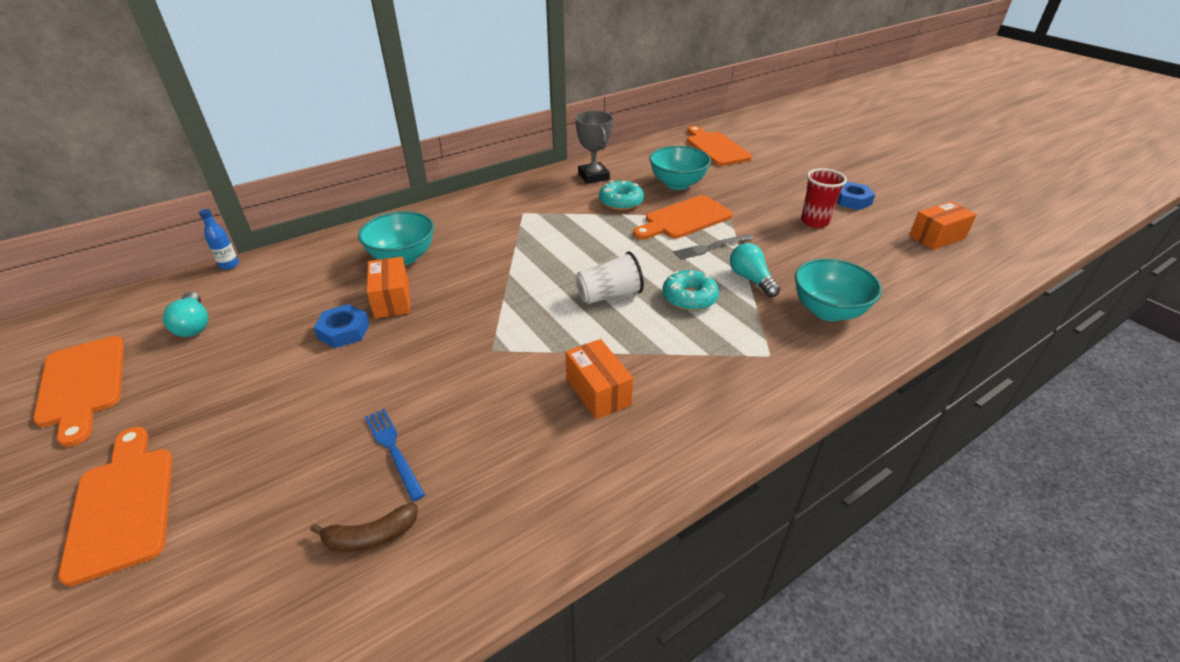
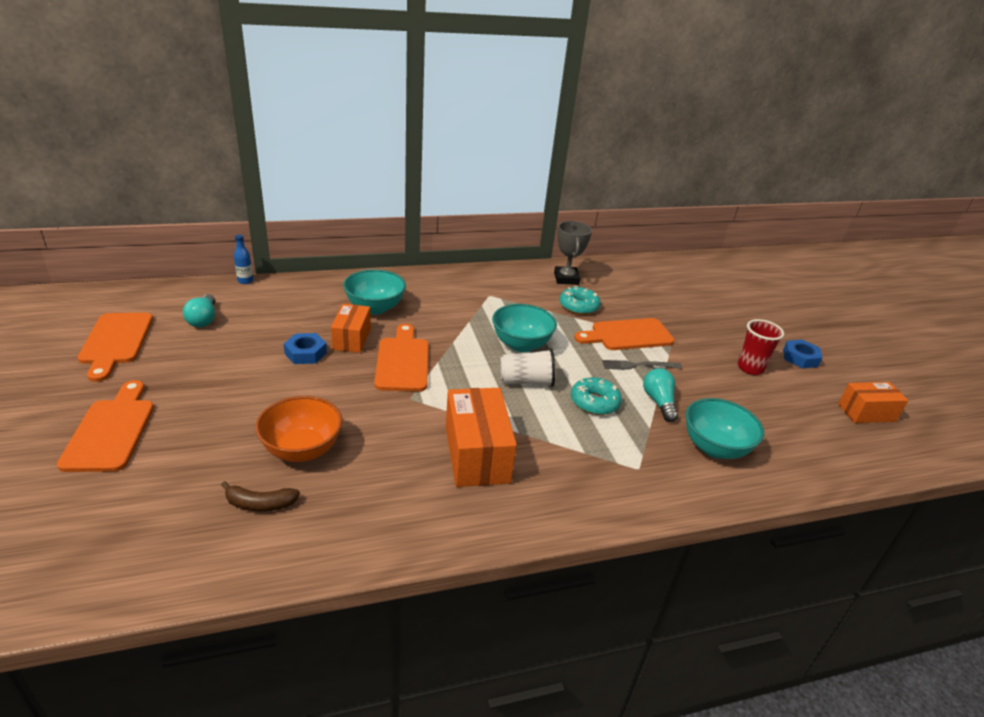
camera: 15 degrees right, 5 degrees down
(393, 450) = (302, 450): blue fork -> orange bowl
(598, 391) = (476, 454): orange box -> orange box, size x1.57
(677, 184) = (639, 303): turquoise bowl -> turquoise bowl (521, 344)
(715, 148) = (694, 278): orange cutting board -> orange cutting board (402, 361)

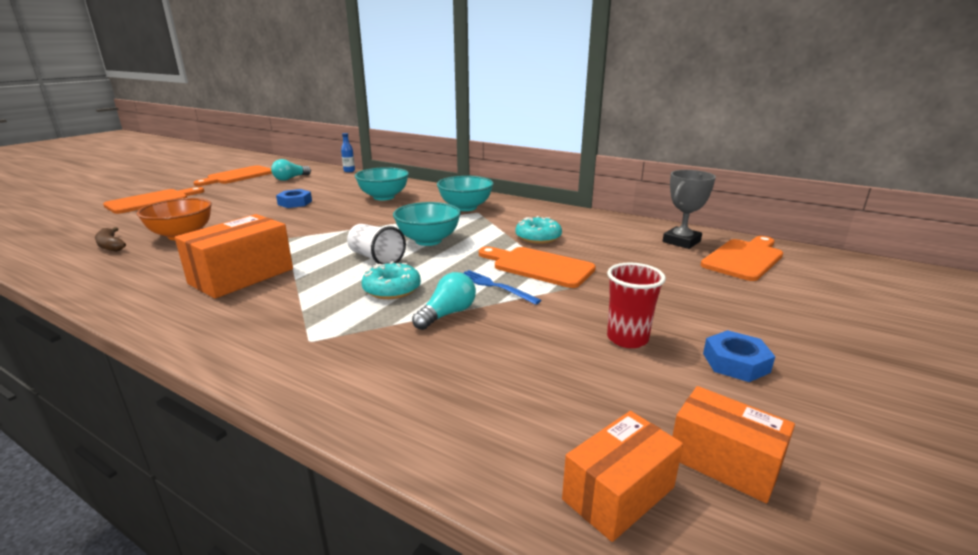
camera: 50 degrees right, 10 degrees down
(351, 338) = (333, 205): orange box -> orange box (618, 493)
(402, 361) = (331, 222): orange cutting board -> orange cutting board (744, 258)
(566, 278) = (571, 221): grey trophy -> grey trophy (681, 241)
(638, 365) = (495, 286): grey fork -> blue fork
(714, 448) = (412, 368): turquoise bowl -> turquoise bowl (465, 207)

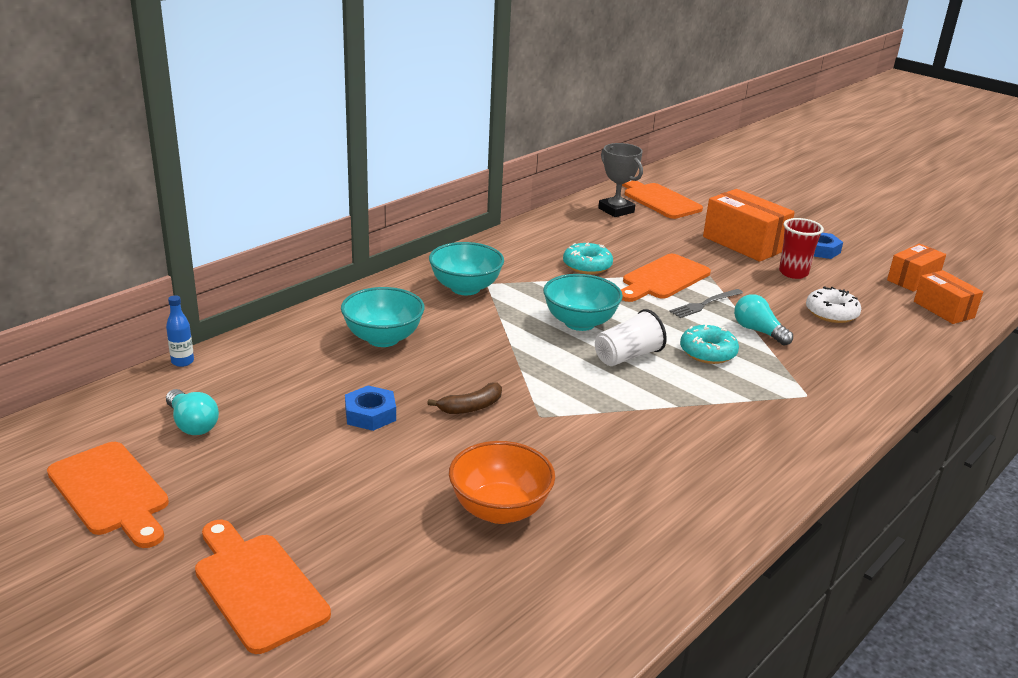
camera: 80 degrees left, 5 degrees up
(110, 246) = (527, 578): brown banana -> brown banana (471, 407)
(241, 276) = (666, 441): orange box -> orange box (744, 243)
(495, 286) = (704, 304): blue fork -> grey fork
(523, 364) = (831, 313): none -> white donut

